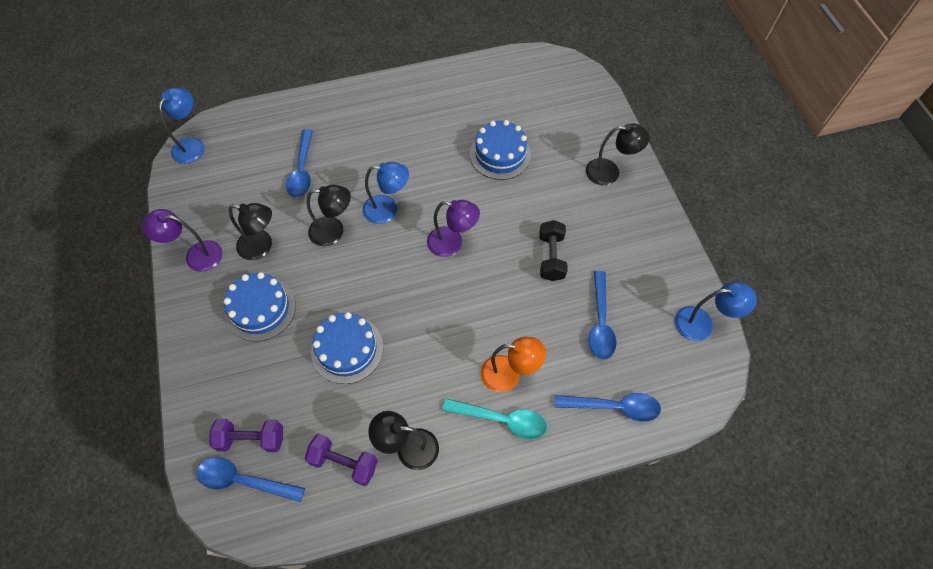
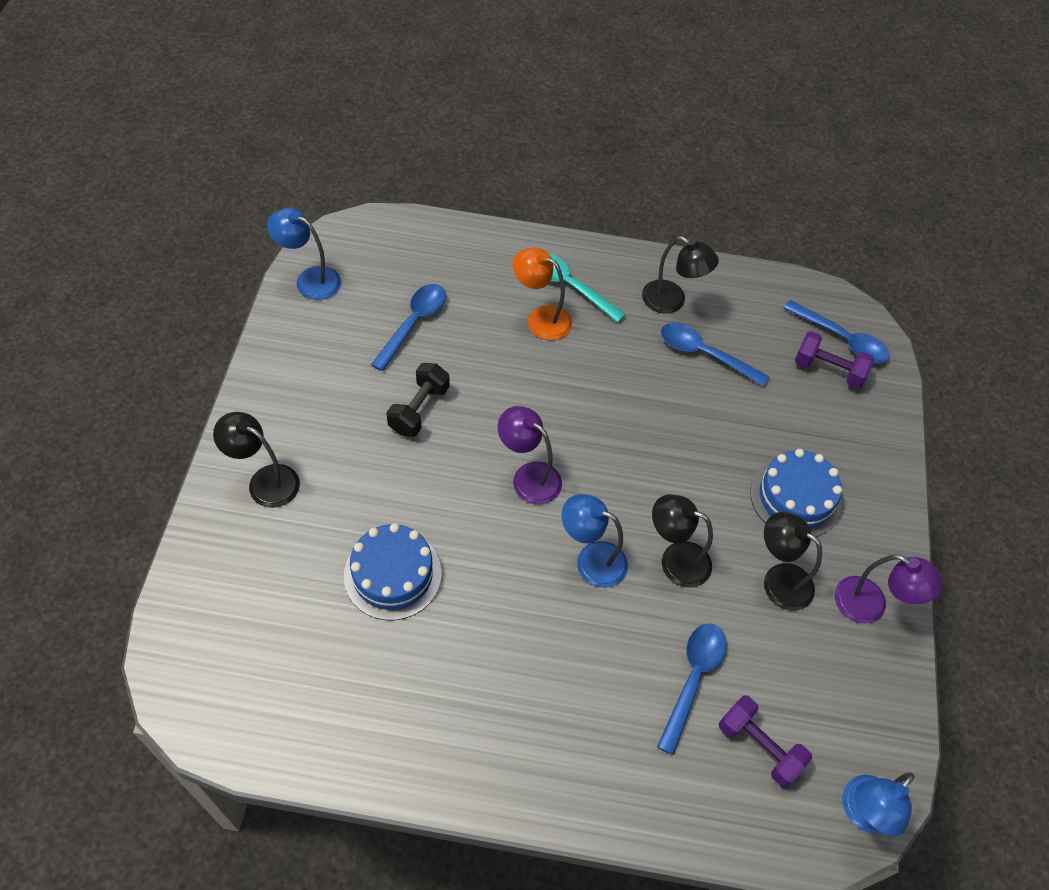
camera: 160 degrees left, 5 degrees down
(344, 462) = (739, 314): purple dumbbell -> purple dumbbell (759, 746)
(347, 349) = (704, 411): blue cake -> none
(614, 407) = (455, 253): blue spoon -> blue spoon (704, 354)

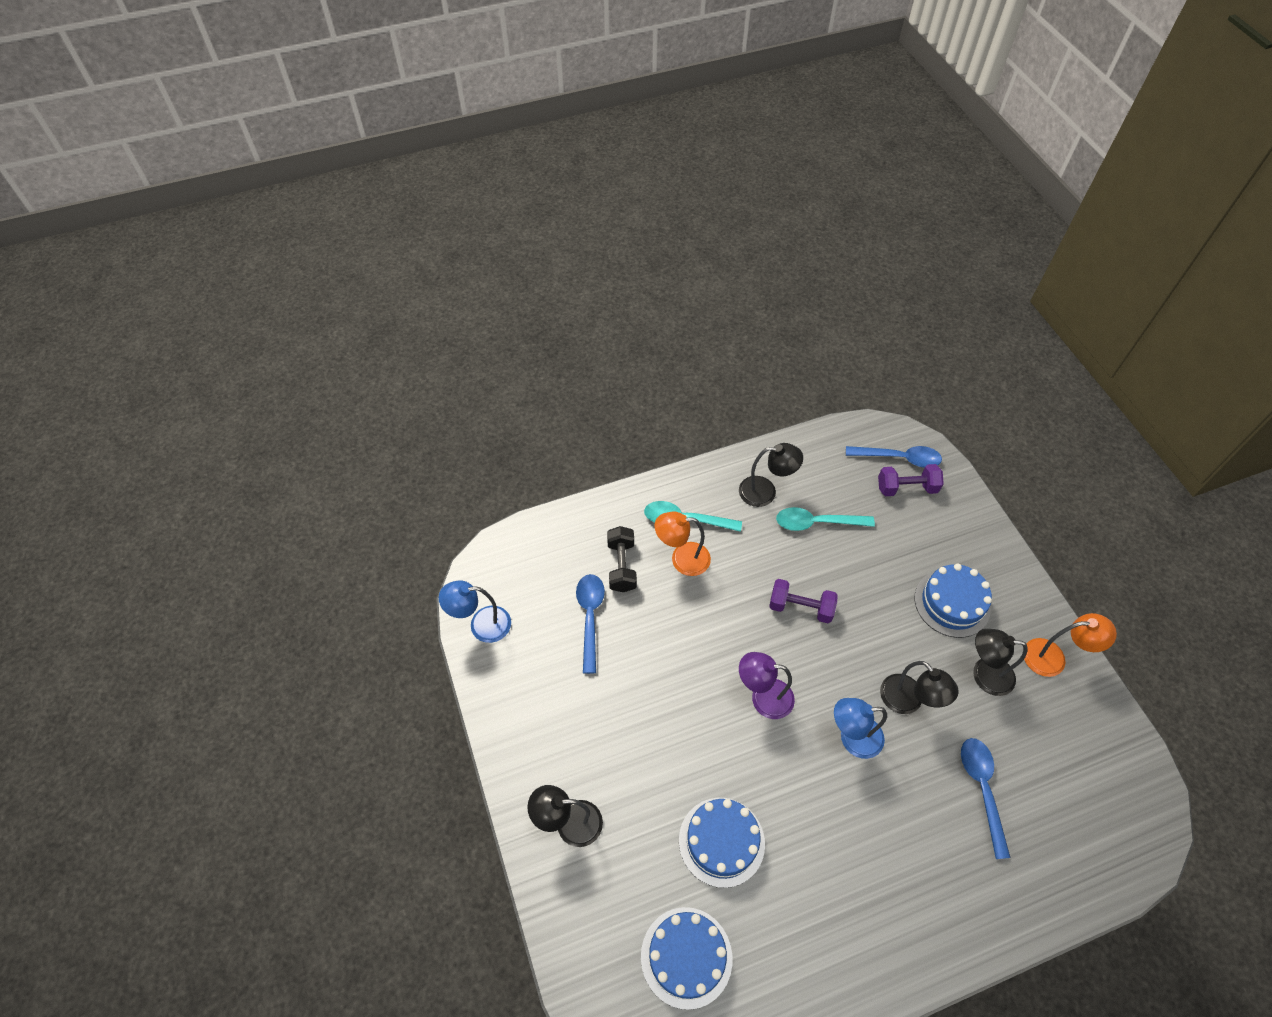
camera: 25 degrees left, 0 degrees up
(286, 649) = (686, 957): none -> blue cake
(419, 409) = (645, 689): black dumbbell -> black dumbbell (621, 566)
(675, 559) = (908, 701): black lamp -> black lamp turned 120 degrees counterclockwise
(704, 354) = (816, 523): blue spoon -> turquoise spoon
(759, 746) = (1057, 813): purple dumbbell -> purple dumbbell (800, 607)
(862, 813) = (1150, 819): blue lamp -> none
(870, 605) = (1053, 657): purple lamp -> orange lamp

